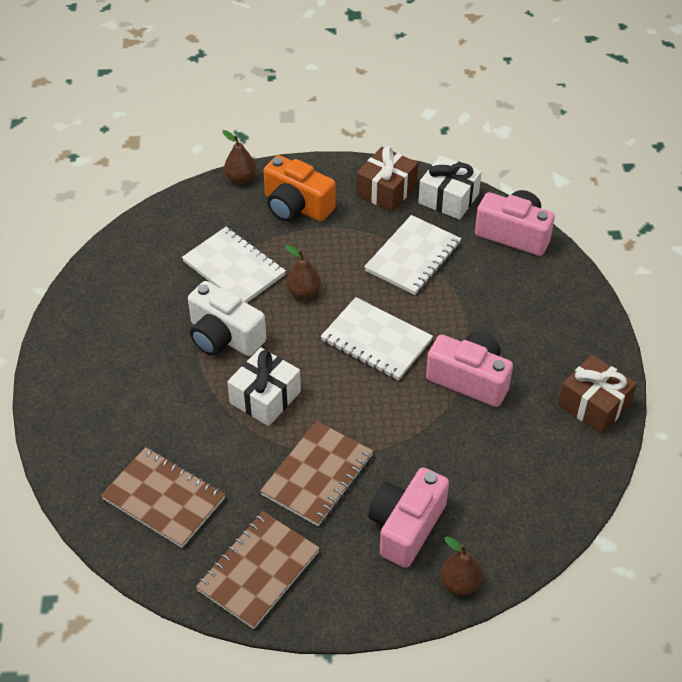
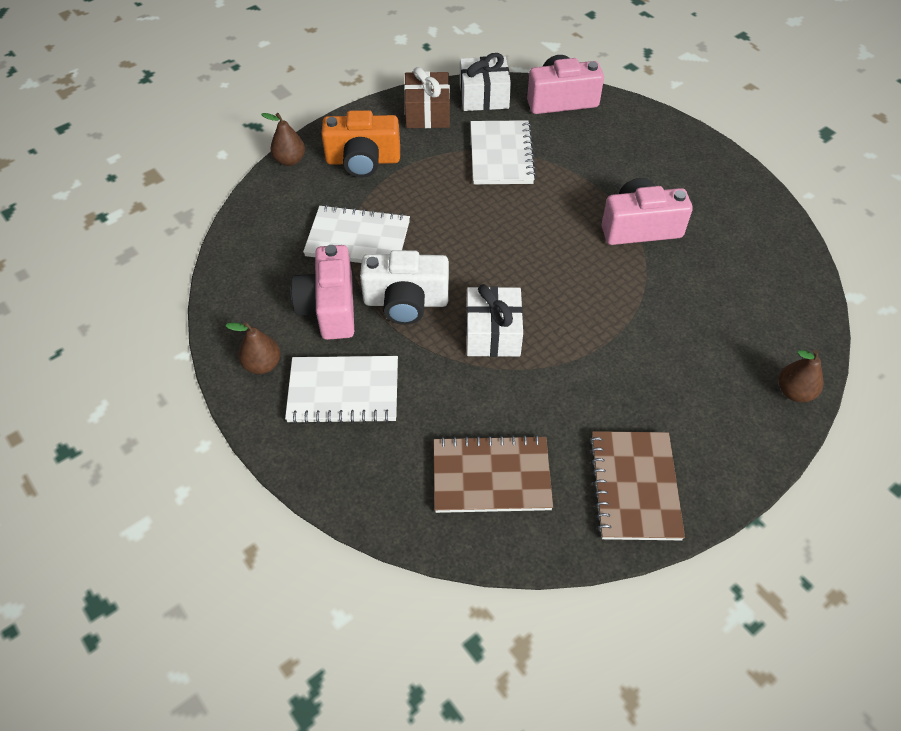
camera: 35 degrees left, 5 degrees up
(303, 292) = (439, 228): brown pear -> brown pear (262, 364)
(317, 475) = (600, 373): brown notebook -> none
(376, 341) = (538, 236): white notebook -> white notebook (343, 391)
(406, 526) = (710, 372): pink camera -> pink camera (329, 307)
(593, 405) = (745, 197): brown gift -> none

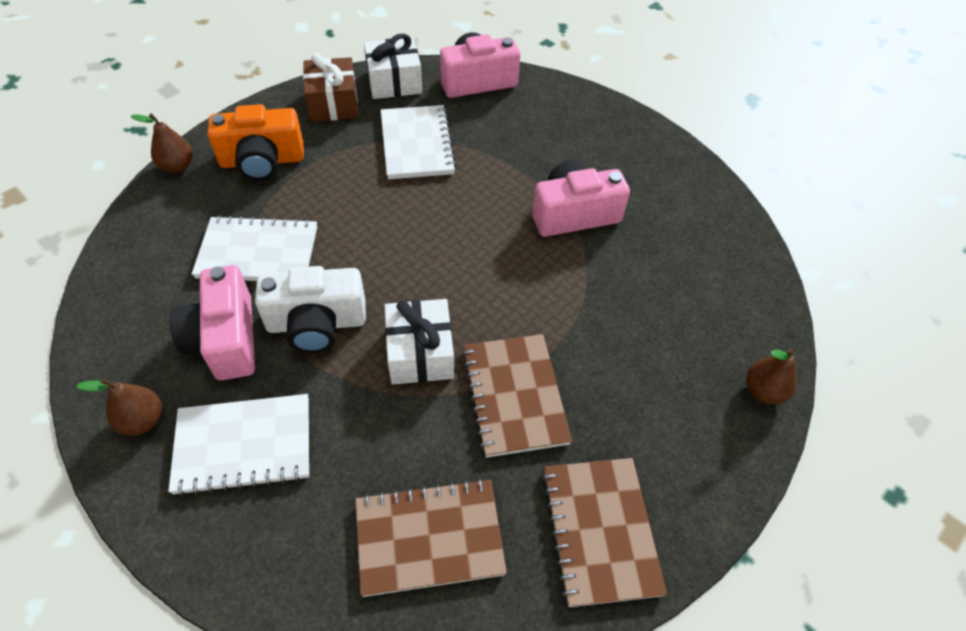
camera: 10 degrees left, 0 degrees up
(572, 375) = (515, 396): none -> brown notebook

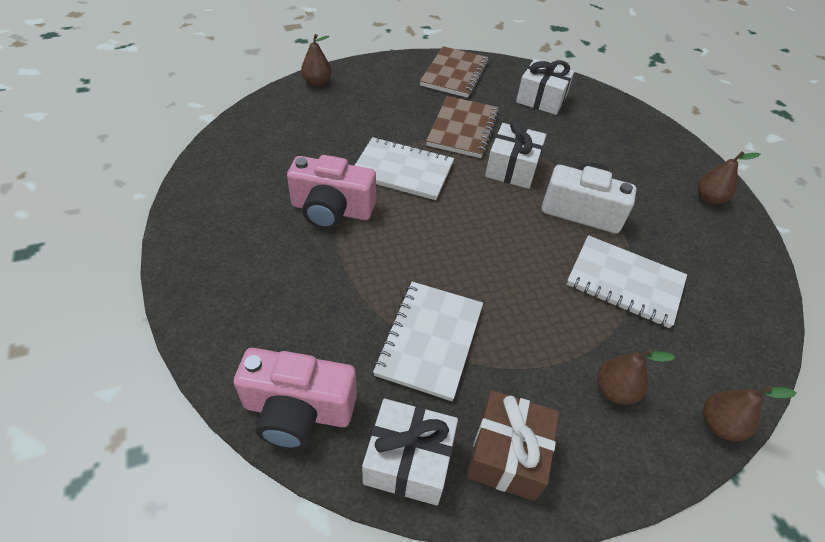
camera: 155 degrees left, 5 degrees down
(225, 339) = (653, 225): pink camera -> none
(244, 445) = (639, 164): white notebook -> white notebook (402, 171)
(262, 161) = (614, 390): orange camera -> brown pear
(429, 538) = (541, 99): brown notebook -> white gift

